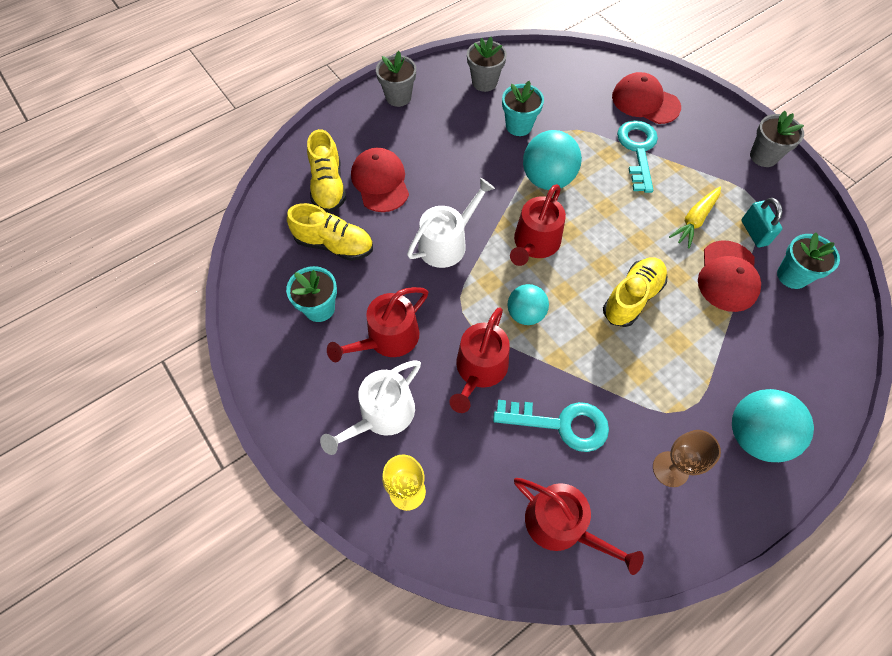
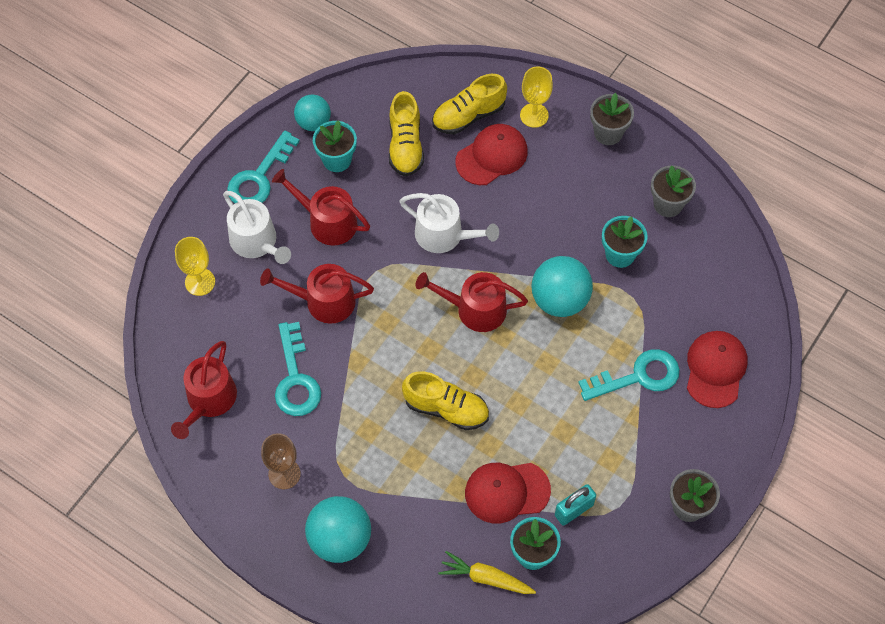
camera: 70 degrees right, 0 degrees up
(303, 388) = (259, 177): none -> turquoise key
(354, 139) = (534, 115): none -> yellow goblet
(382, 415) = (257, 242): white watering can -> white watering can turned 150 degrees counterclockwise
(525, 314) = (393, 322): turquoise ball -> turquoise ball (313, 122)
(695, 220) = (566, 449): yellow carrot -> yellow carrot (486, 578)

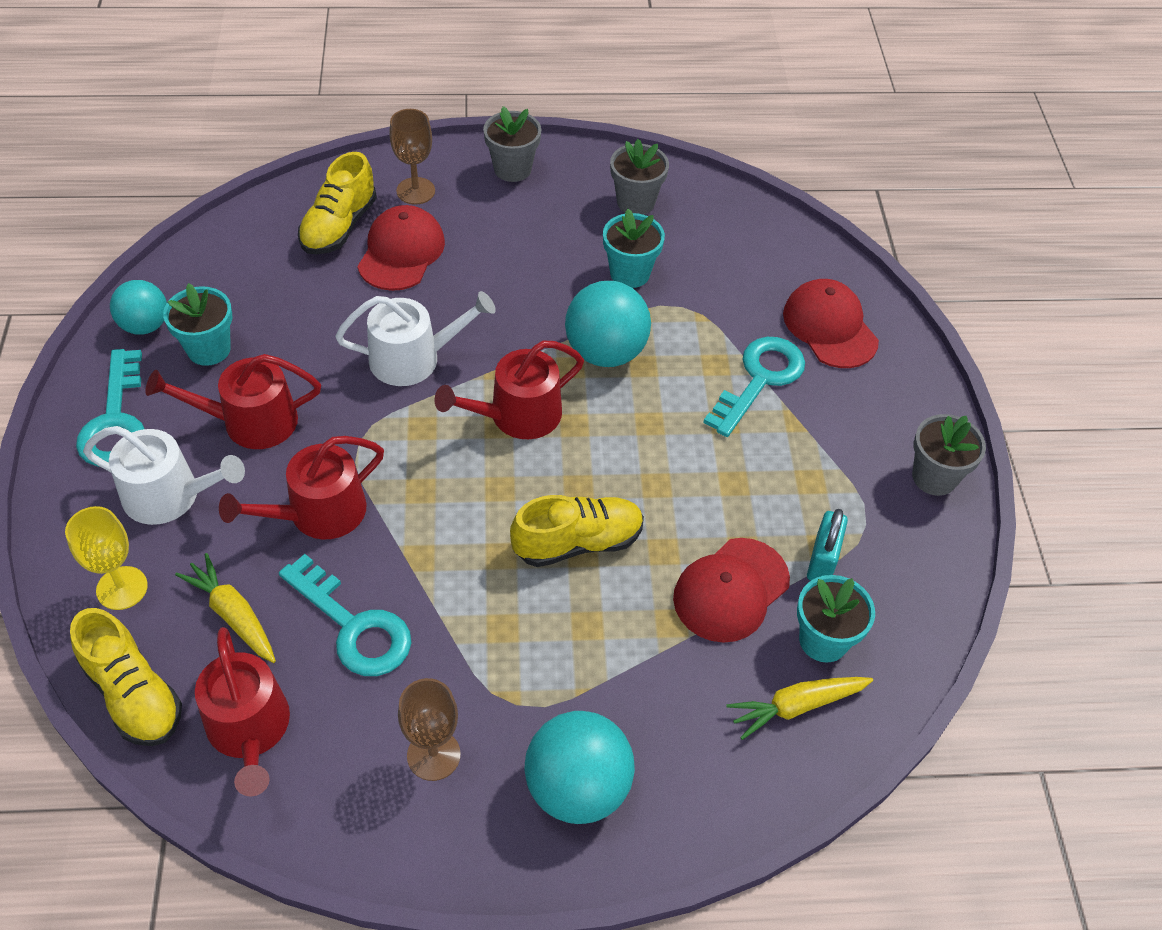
camera: 40 degrees left, 10 degrees down
(242, 333) = (233, 615): none -> yellow carrot
(405, 146) = (287, 292): yellow shoe -> yellow shoe (133, 694)
(534, 115) = (415, 191): yellow goblet -> brown goblet

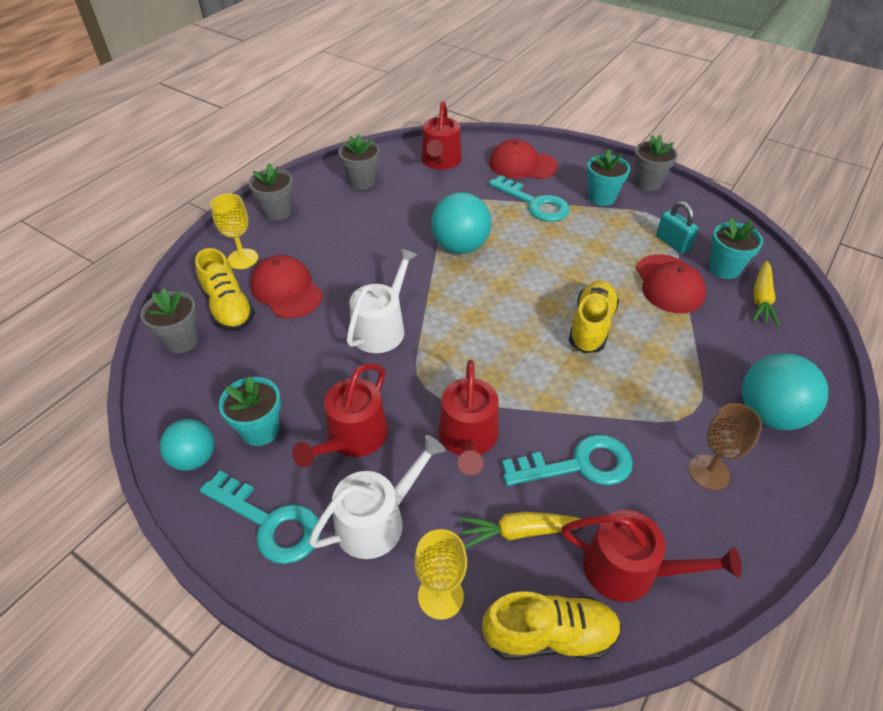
camera: 50 degrees left, 5 degrees down
(269, 223) = (181, 340): none -> grey flower pot
(415, 191) = (243, 259): brown goblet -> yellow goblet
(517, 415) = (473, 304): red watering can -> red watering can (440, 161)
(630, 273) = (412, 209): turquoise flower pot -> turquoise flower pot (601, 197)
(759, 379) = (535, 203): turquoise key -> turquoise key turned 150 degrees clockwise

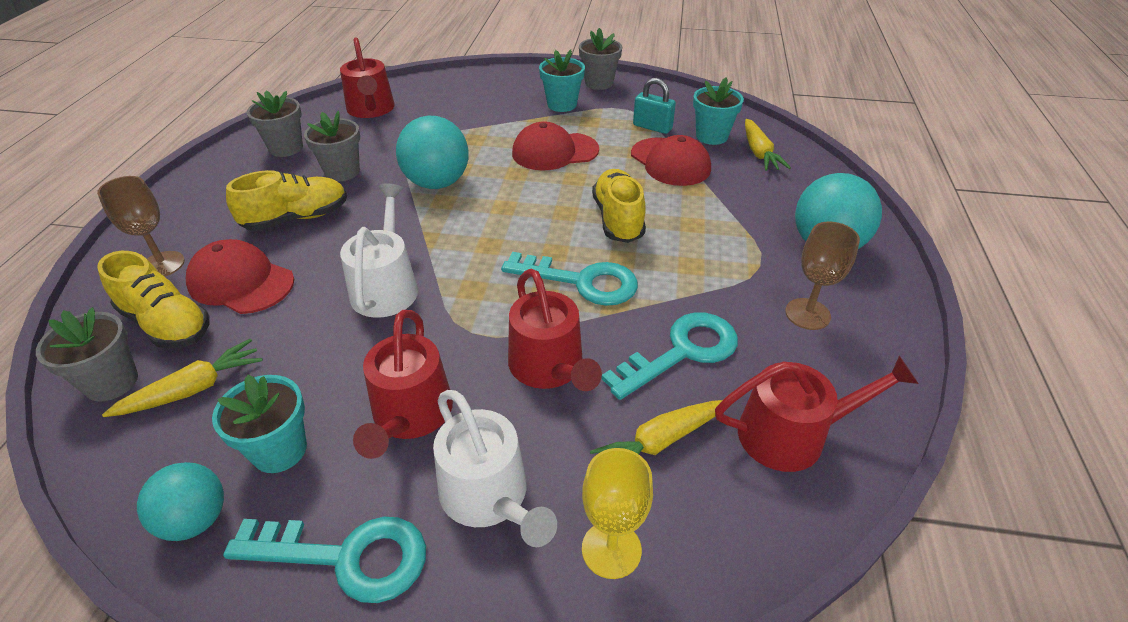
camera: 25 degrees left, 5 degrees down
(226, 364) = (192, 389): none -> yellow carrot
(243, 259) = (162, 264): yellow goblet -> brown goblet
(277, 212) = (189, 203): grey flower pot -> grey flower pot (342, 172)
(377, 520) = (489, 496): white watering can -> white watering can turned 120 degrees clockwise
(522, 165) = (464, 94): red cap -> red cap (554, 152)
(535, 203) = (497, 125): turquoise key -> turquoise key (582, 281)
(549, 635) = (754, 537): yellow shoe -> yellow shoe (296, 218)

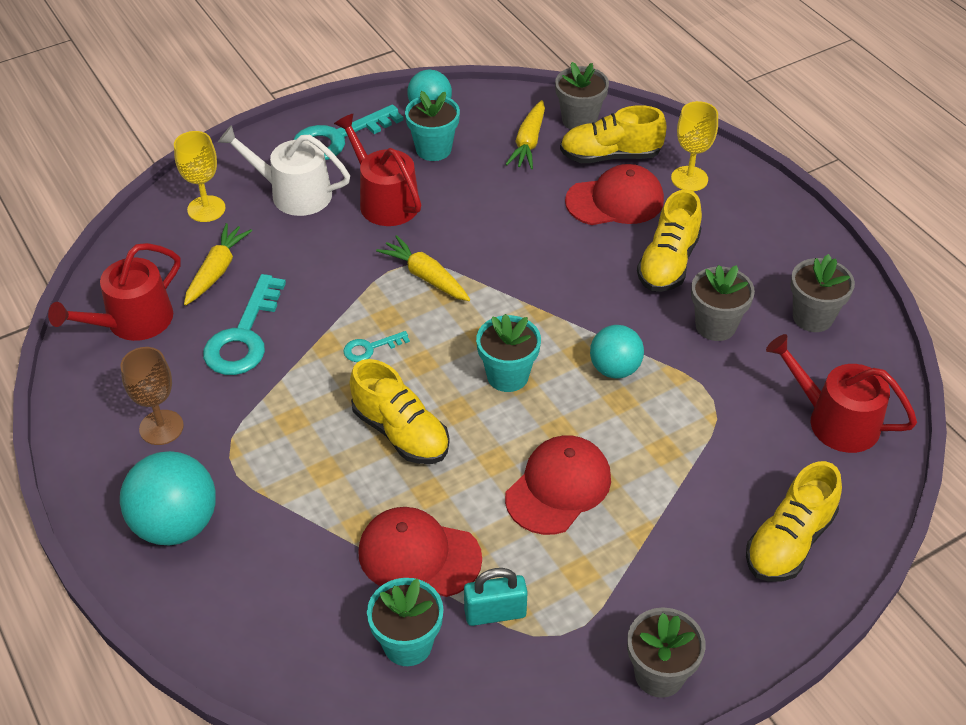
camera: 140 degrees right, 5 degrees up
(162, 264) = (689, 179): brown goblet -> yellow goblet
(386, 287) = (511, 257): white watering can -> none
(437, 183) = (614, 369): turquoise ball -> turquoise ball, size x0.64
(475, 89) = (789, 541): none -> yellow shoe
(549, 367) = (328, 273): red watering can -> none
(562, 104) = (649, 584): turquoise flower pot -> turquoise flower pot (507, 376)
(582, 281) = (370, 348): turquoise key -> turquoise key, size x0.49
(759, 152) = (328, 648): yellow carrot -> yellow carrot (426, 277)

